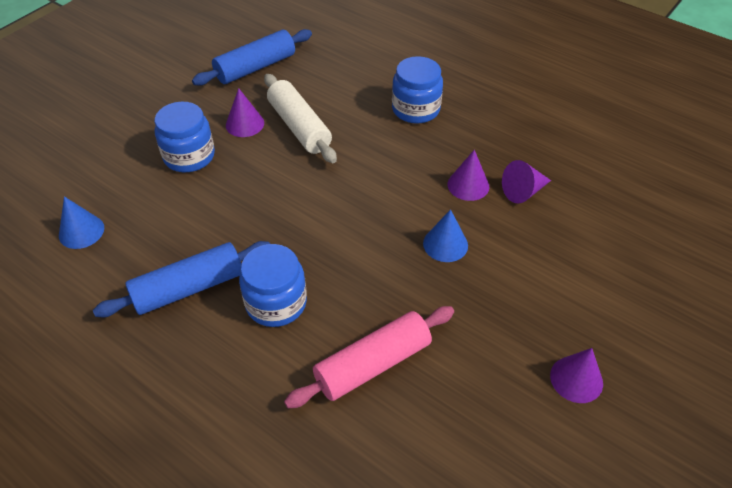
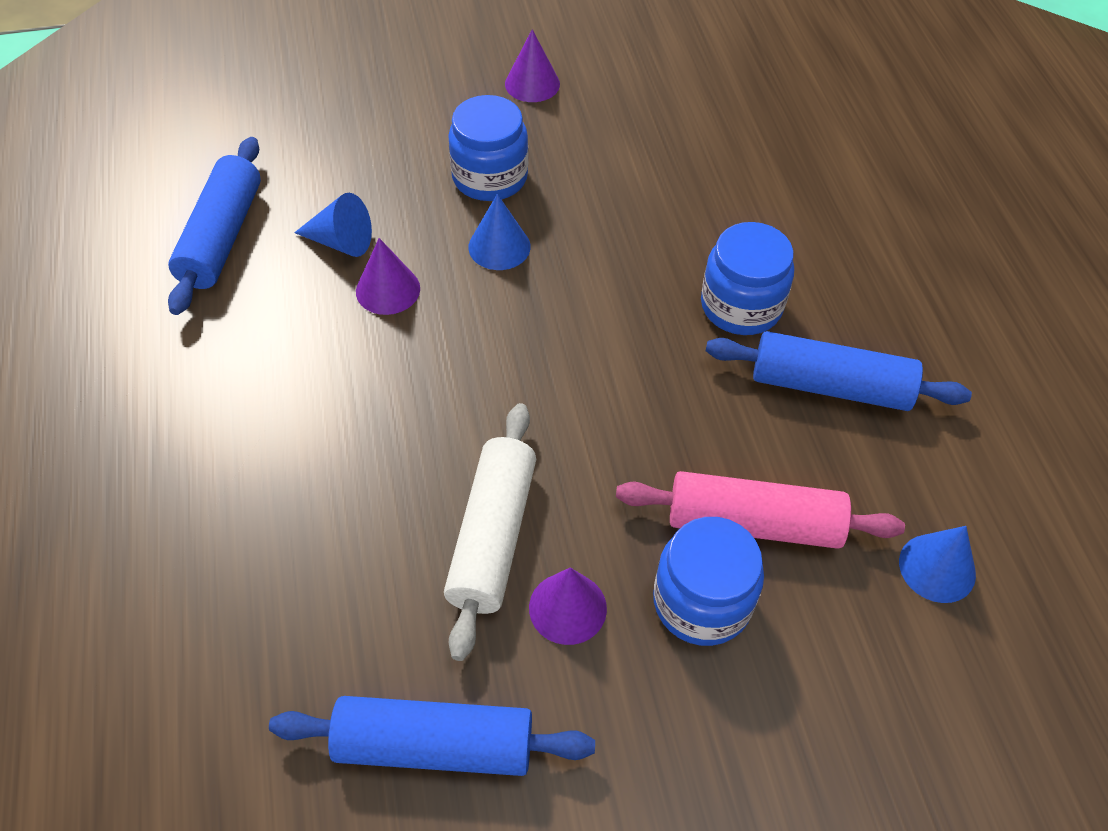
camera: 140 degrees left, 5 degrees up
(372, 364) = (694, 195): pink rolling pin -> pink rolling pin (754, 523)
(415, 109) = (300, 442): blue jar -> blue jar (490, 177)
(523, 191) = (341, 242): purple cone -> blue cone
(577, 156) = (221, 237): none -> blue rolling pin

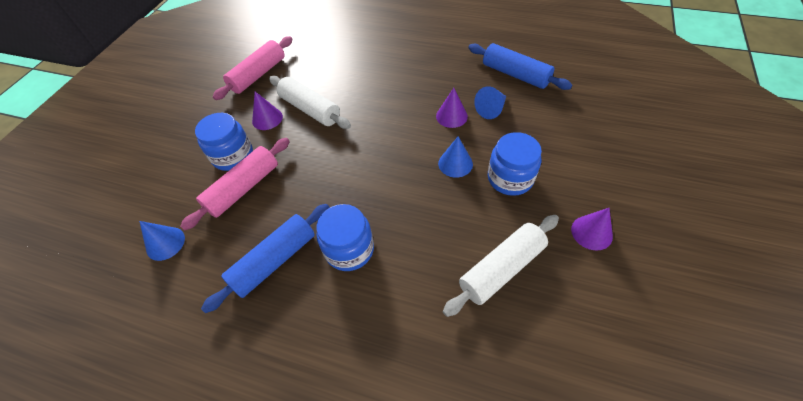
camera: 125 degrees right, 0 degrees up
(434, 745) = (258, 75): blue rolling pin -> pink rolling pin
(646, 146) = (501, 269): none -> white rolling pin

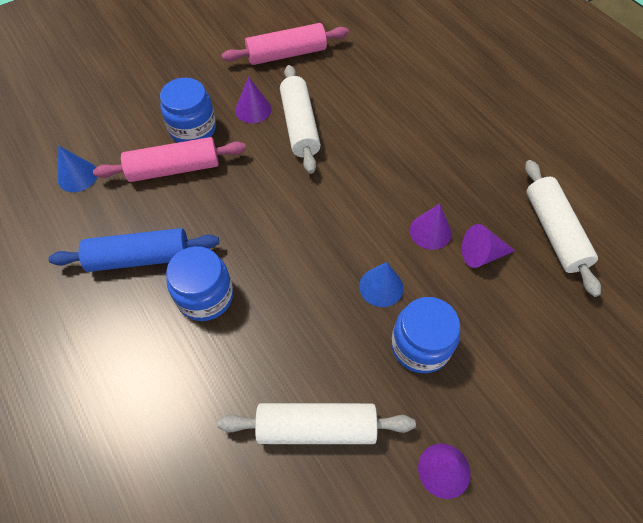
camera: 35 degrees right, 5 degrees up
(491, 109) = (481, 254): blue cone -> purple cone
(515, 74) = (554, 232): blue rolling pin -> white rolling pin

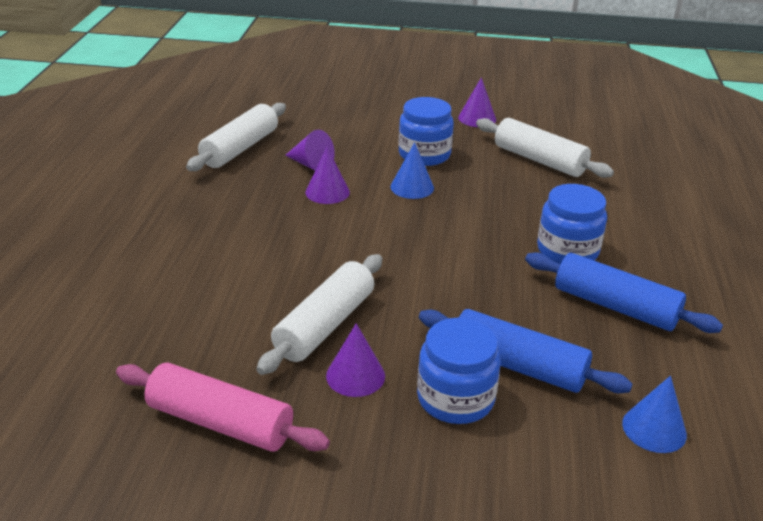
camera: 140 degrees left, 25 degrees down
(174, 169) = (518, 366): pink rolling pin -> blue rolling pin

